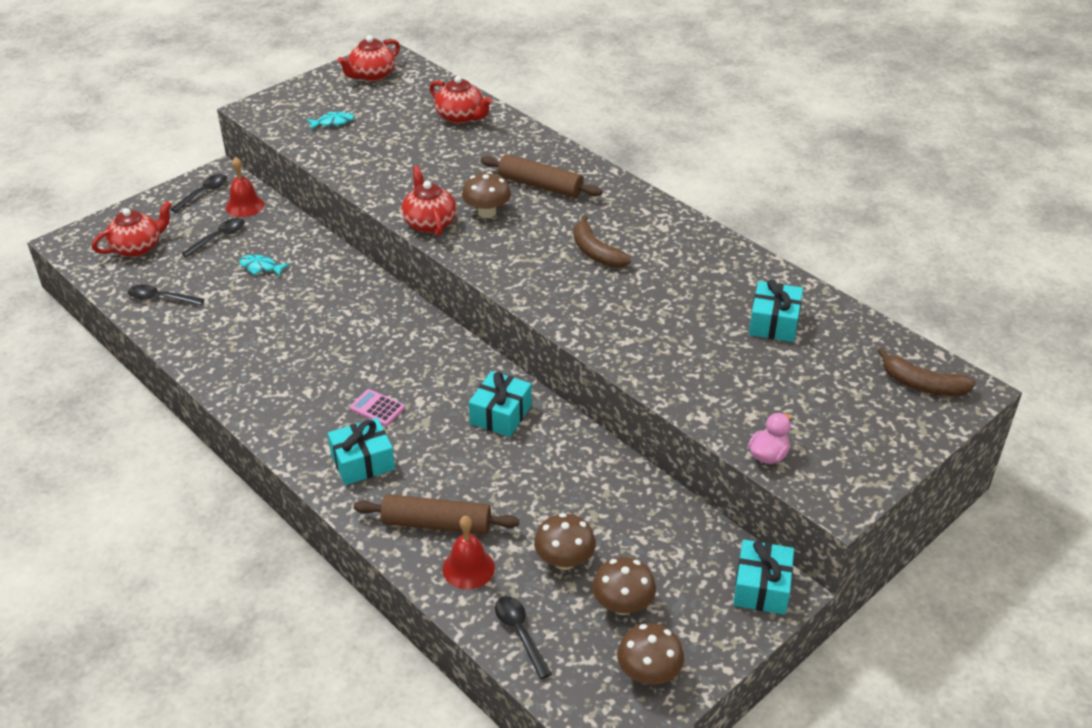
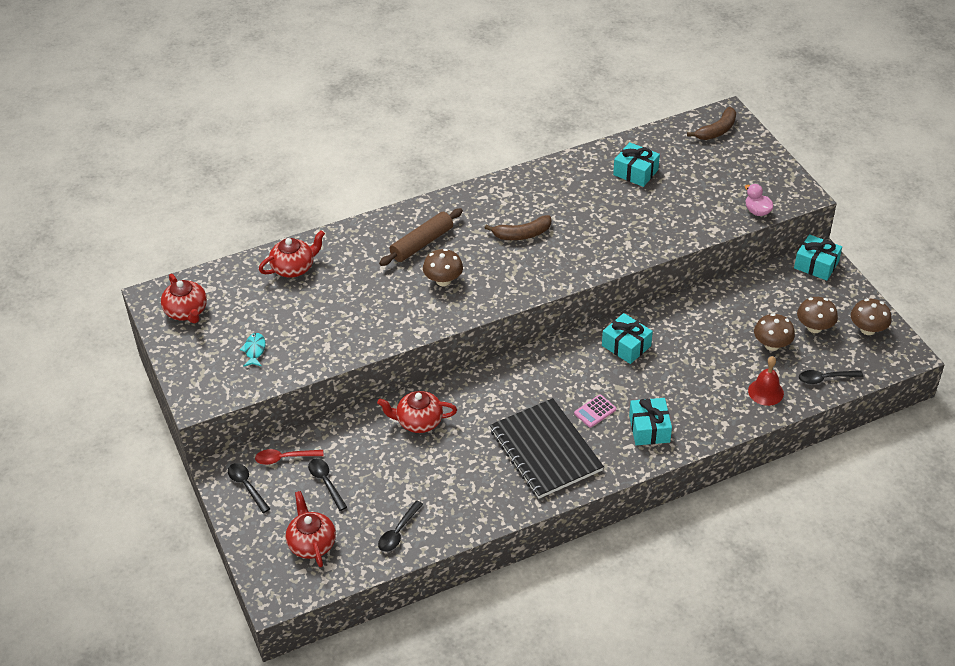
camera: 70 degrees left, 5 degrees up
(245, 206) = (285, 458): red bell -> red spoon
(260, 267) = (385, 458): turquoise fish -> none
(302, 379) = (545, 450): none -> black notebook
(429, 223) = (441, 316): red teapot -> red teapot (418, 422)
(437, 524) = (722, 400): brown rolling pin -> none

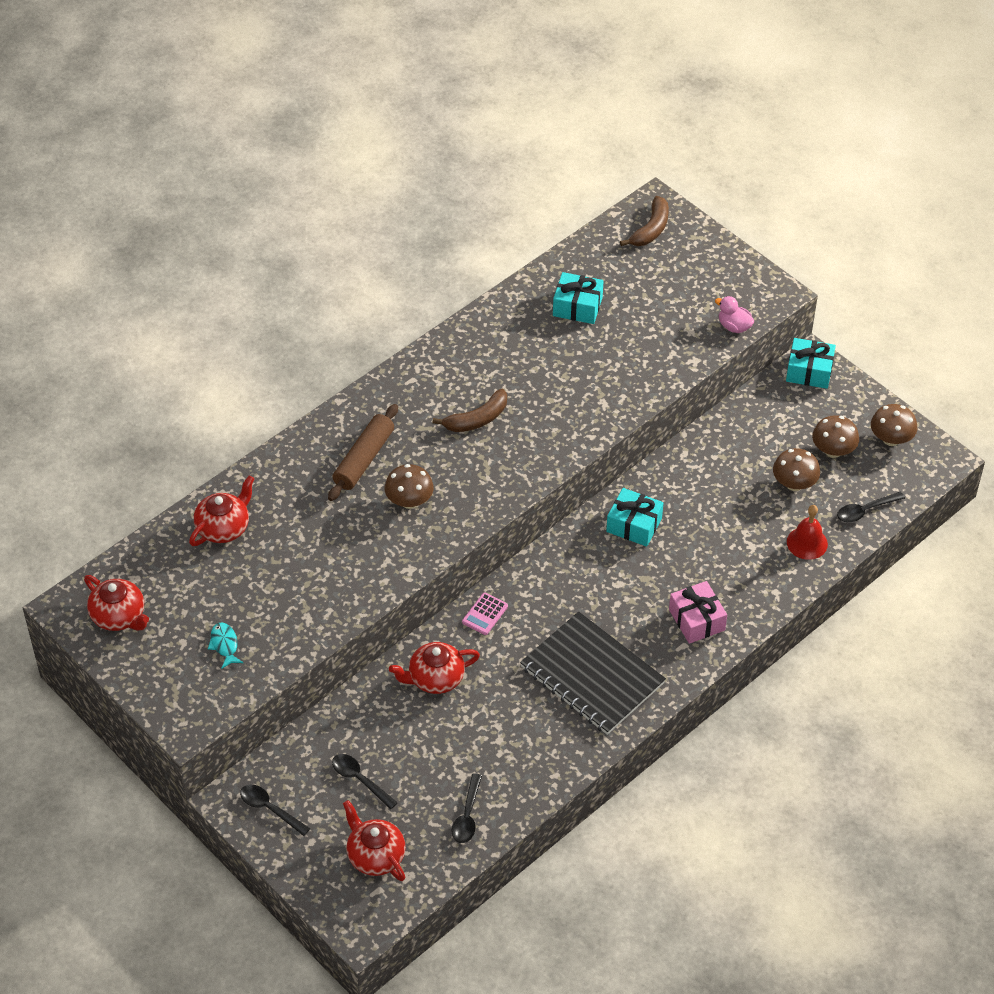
camera: 20 degrees left, 5 degrees up
(285, 458) = (299, 763): red spoon -> none
(595, 411) = (629, 614): pink calculator -> pink calculator (485, 614)
(649, 429) = (696, 620): turquoise gift -> pink gift

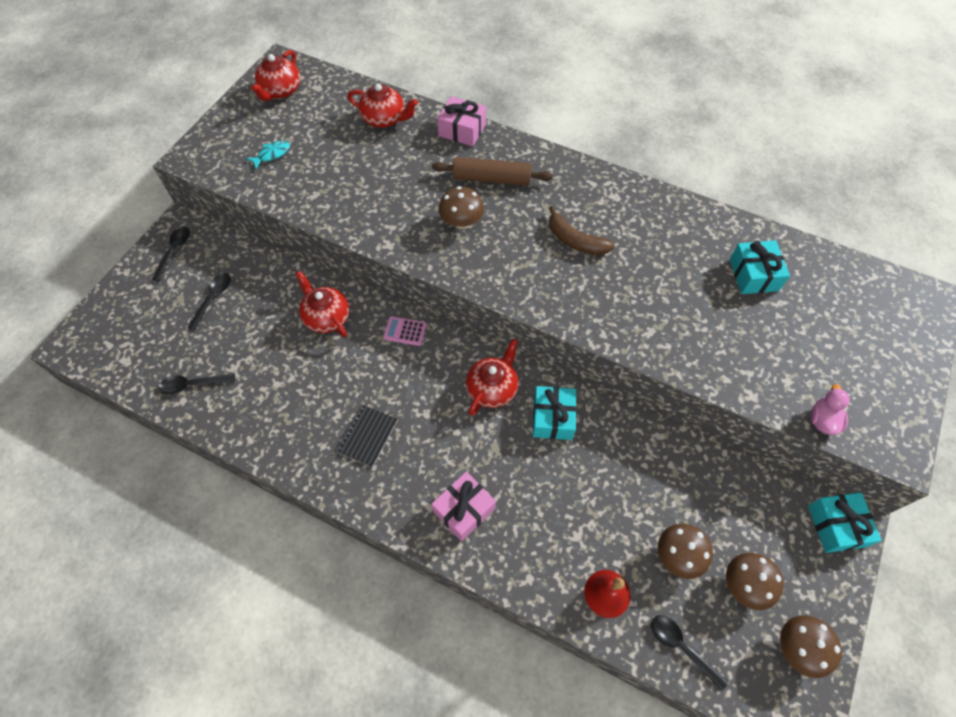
camera: 70 degrees right, 10 degrees up
(279, 463) = (462, 130): none -> pink gift
(375, 855) = (142, 332): red teapot -> red teapot (492, 388)
(592, 675) = (367, 436): black notebook -> black notebook, size x0.48
(651, 229) = (894, 305): brown banana -> none

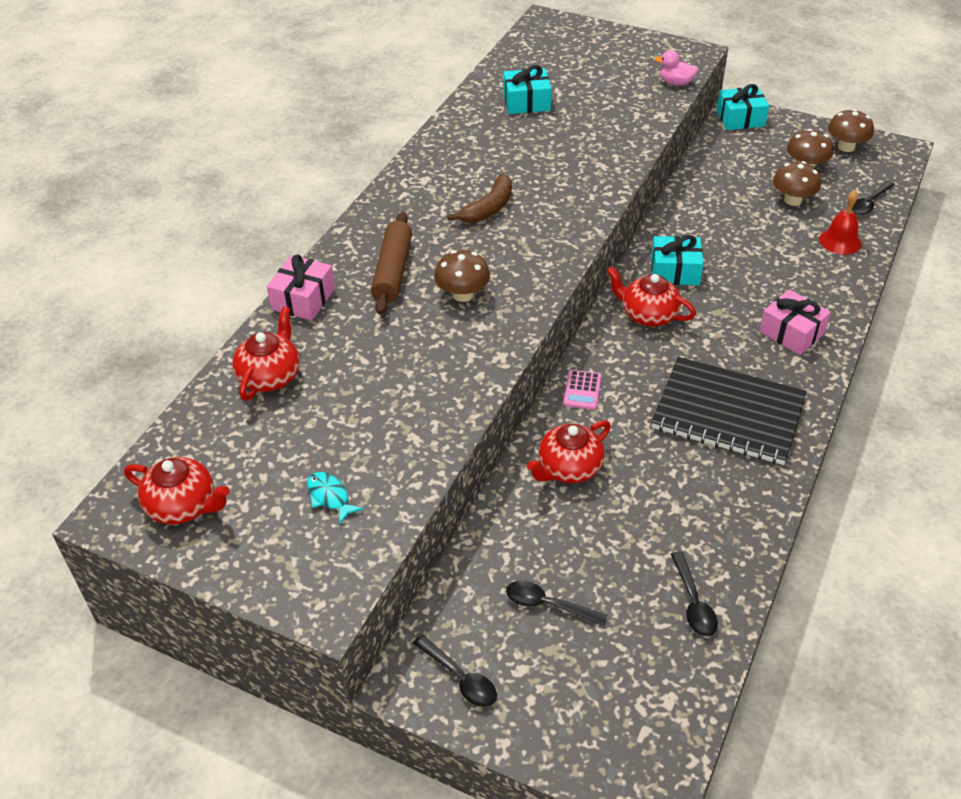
camera: 90 degrees left, 15 degrees down
(174, 251) = (460, 678): black spoon -> black spoon turned 150 degrees counterclockwise
(367, 436) = (728, 413): black notebook -> black notebook, size x2.07

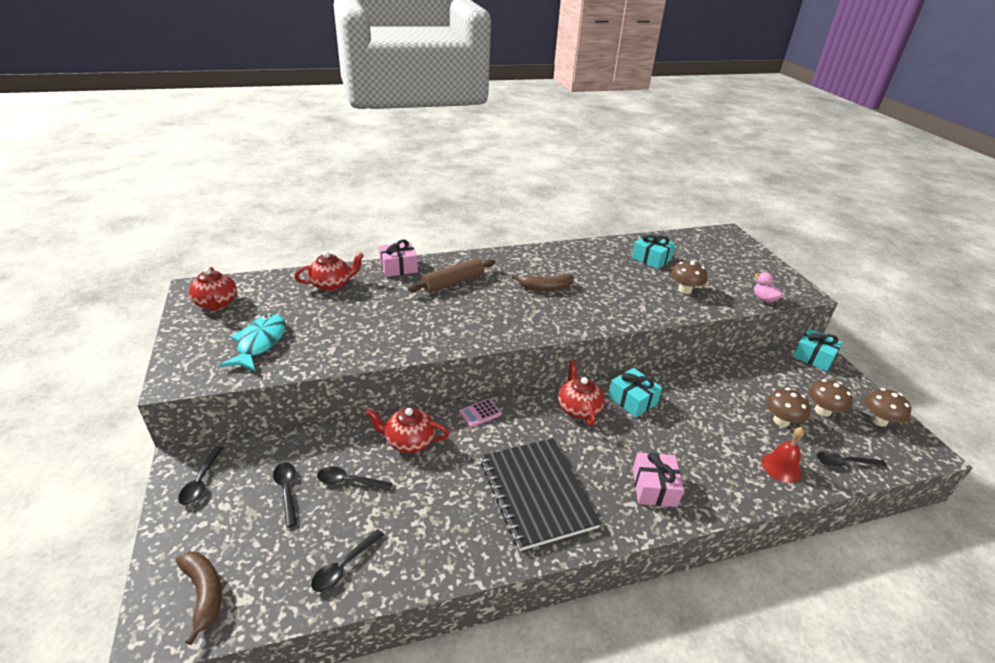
camera: 45 degrees right, 10 degrees down
(330, 497) = (260, 343): turquoise fish -> turquoise fish, size x1.89
(462, 294) = (464, 312): brown mushroom -> brown mushroom (684, 290)
(583, 546) = (349, 481): none -> black spoon
(633, 731) = (204, 593): none -> brown banana

